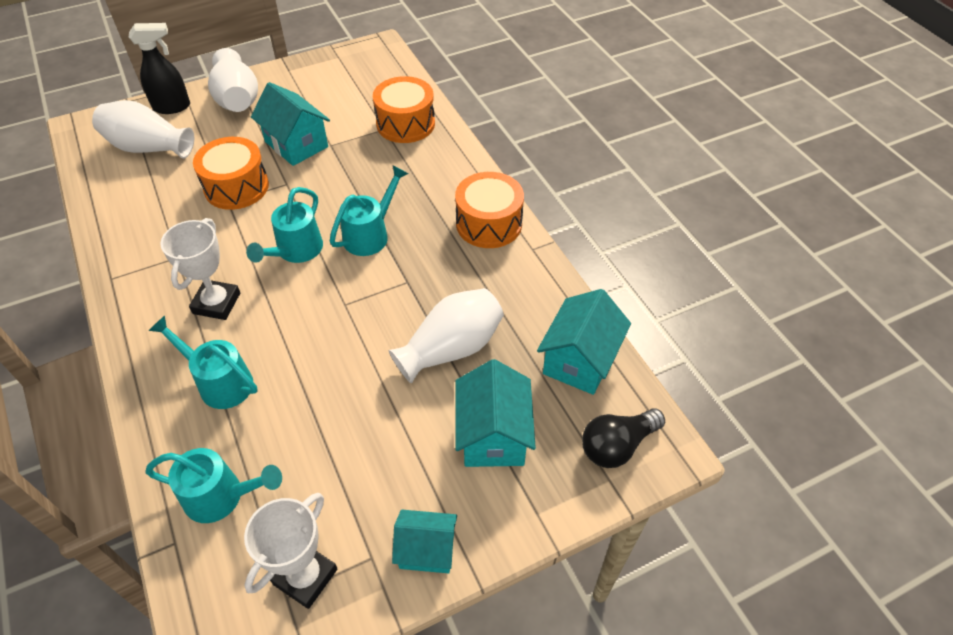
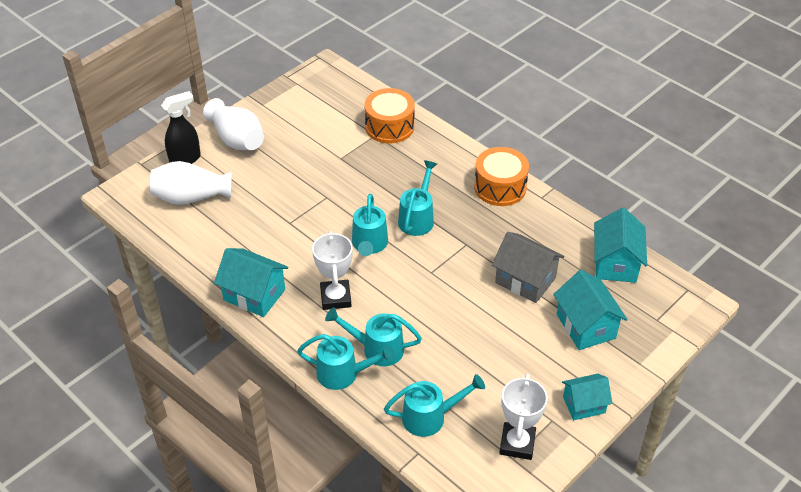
camera: 20 degrees left, 5 degrees down
(161, 402) = (344, 374): none -> turquoise watering can
(236, 187) = (288, 210): orange drum -> none
(296, 144) = (313, 164): turquoise house -> turquoise house (254, 295)
(451, 348) = (525, 280): white vase -> grey house
(617, 445) = (667, 309): black light bulb -> none

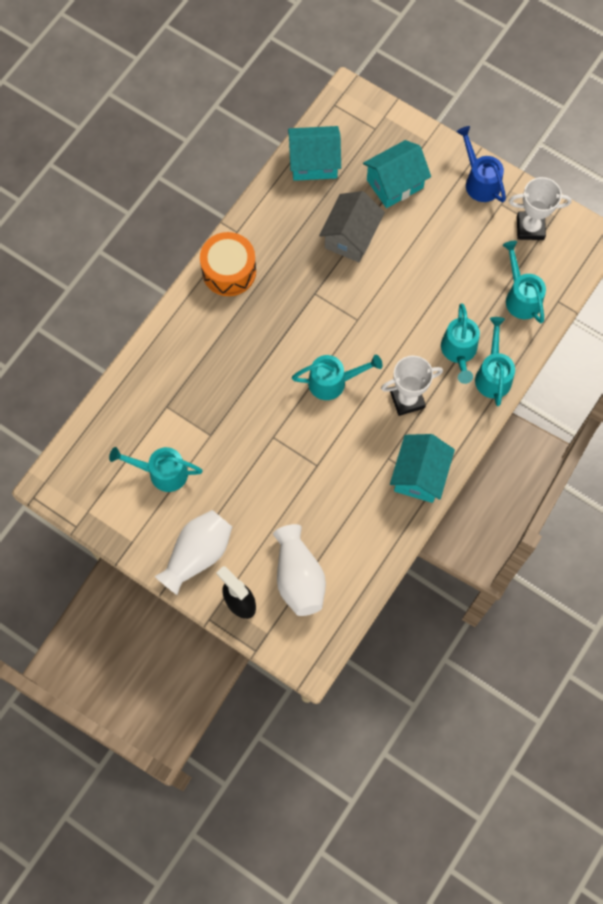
camera: 100 degrees left, 25 degrees up
(389, 126) = (150, 393): orange drum -> none
(418, 218) = (287, 342): turquoise watering can -> turquoise watering can (162, 472)
(584, 405) = (479, 181): turquoise house -> blue watering can

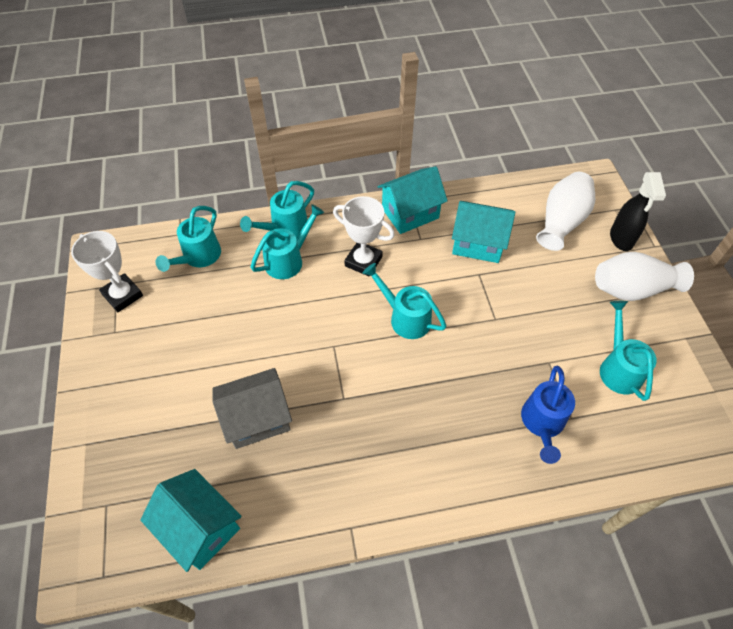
camera: 135 degrees left, 15 degrees down
(162, 472) = (618, 368): turquoise watering can -> turquoise watering can turned 150 degrees counterclockwise
(229, 271) = (398, 492): orange drum -> none
(395, 184) = (163, 430): turquoise house -> turquoise house (478, 243)
(479, 181) = (101, 365): blue watering can -> blue watering can (542, 423)

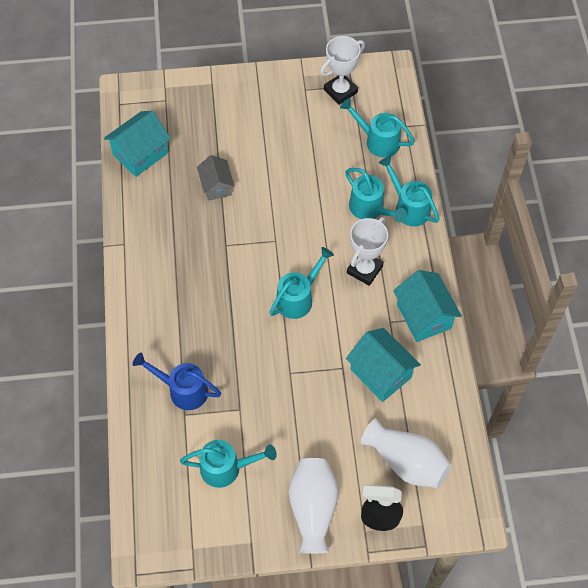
camera: 95 degrees right, 5 degrees up
(257, 418) = (216, 186): grey house -> grey house, size x0.66
(478, 243) = (380, 373): turquoise house -> turquoise house turned 60 degrees counterclockwise

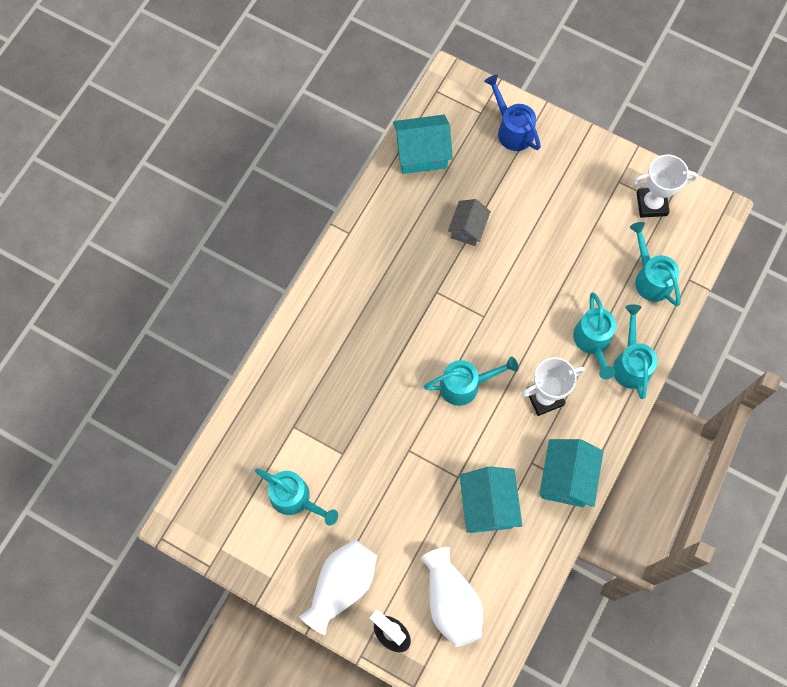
camera: 35 degrees right, 10 degrees up
(182, 390) = (307, 403): blue watering can -> blue watering can (512, 129)

